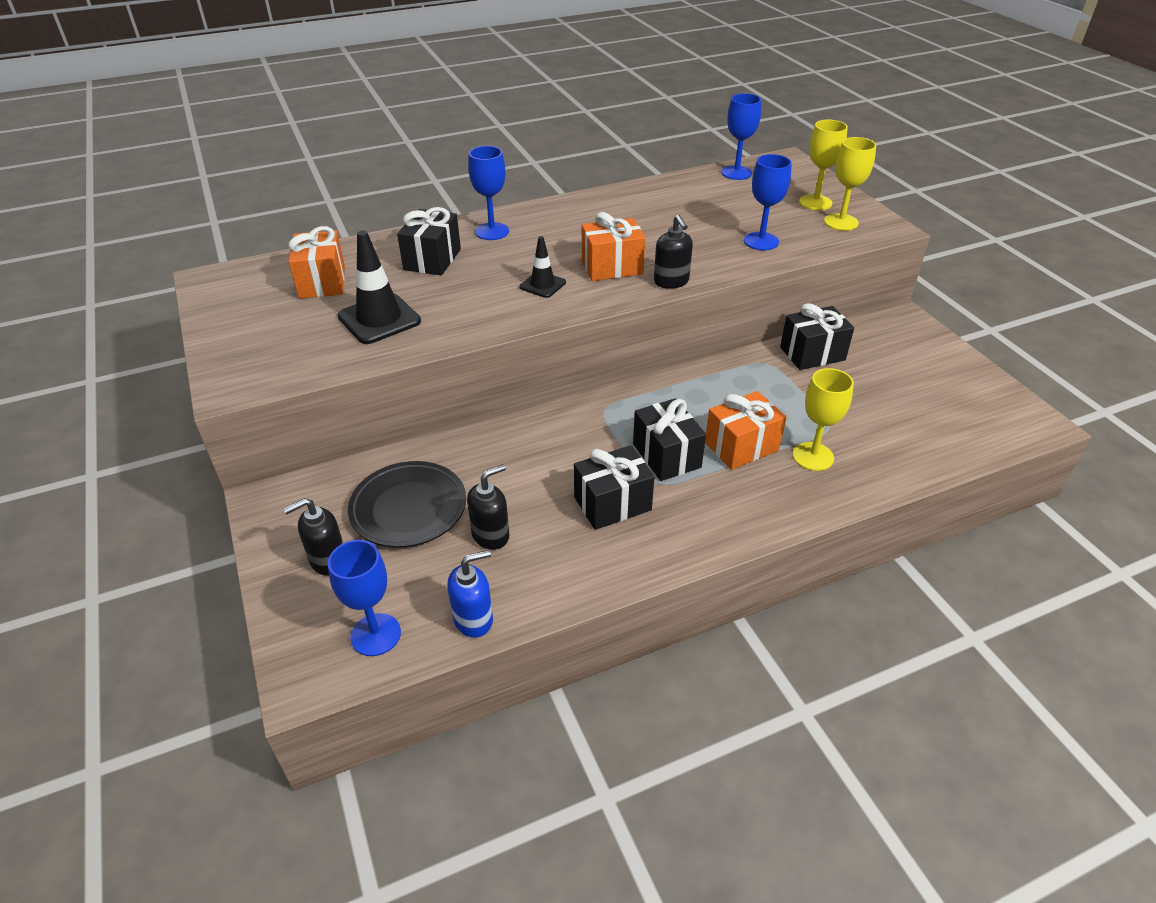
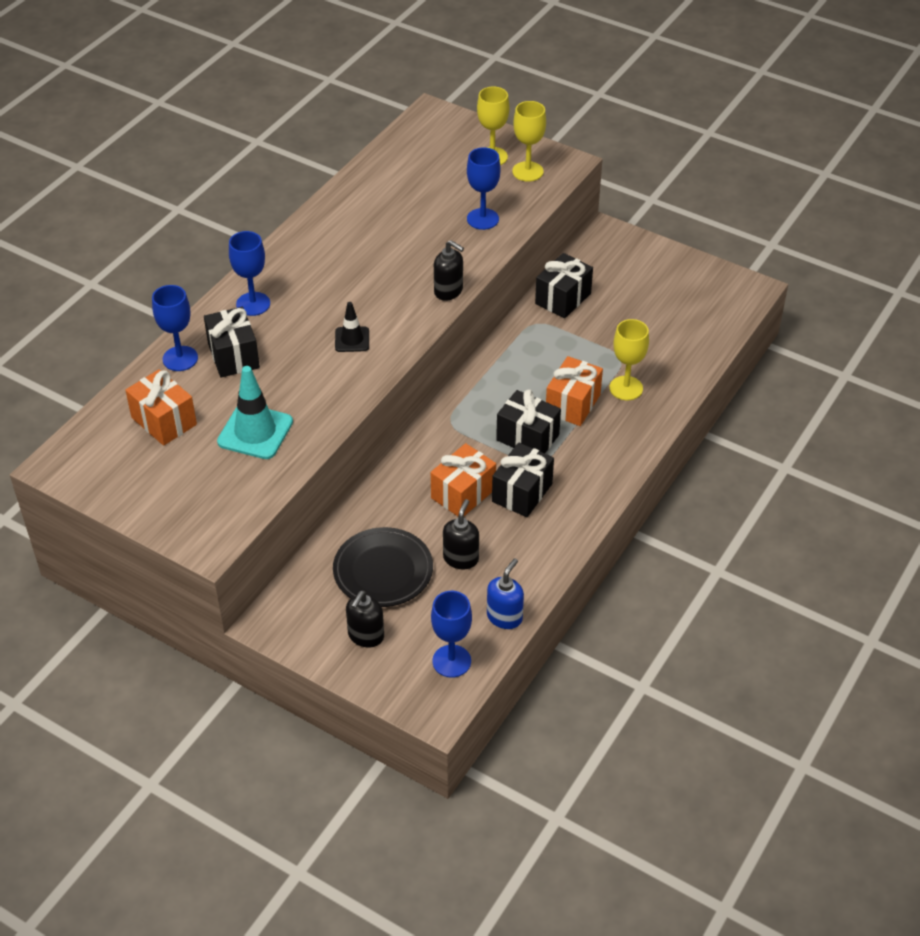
camera: 35 degrees left, 5 degrees up
(379, 319) = (255, 432): black traffic cone -> turquoise traffic cone
(612, 267) = (390, 297): orange gift -> orange gift (463, 493)
(736, 173) = (400, 147): blue goblet -> blue goblet (180, 358)

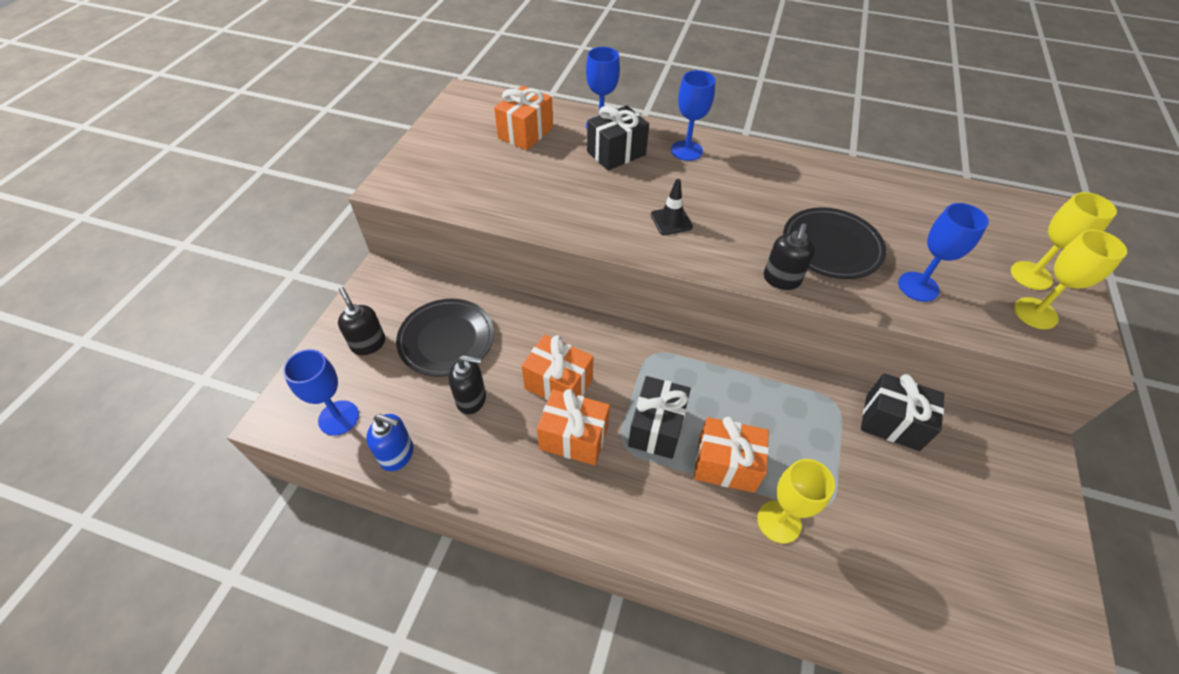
camera: 75 degrees right, 5 degrees up
(255, 432) = (527, 184): turquoise traffic cone -> none
(365, 636) = (368, 343): black soap dispenser -> black soap dispenser turned 45 degrees clockwise
(423, 251) = (831, 247): none -> black plate
(522, 492) = (574, 437): black gift -> orange gift

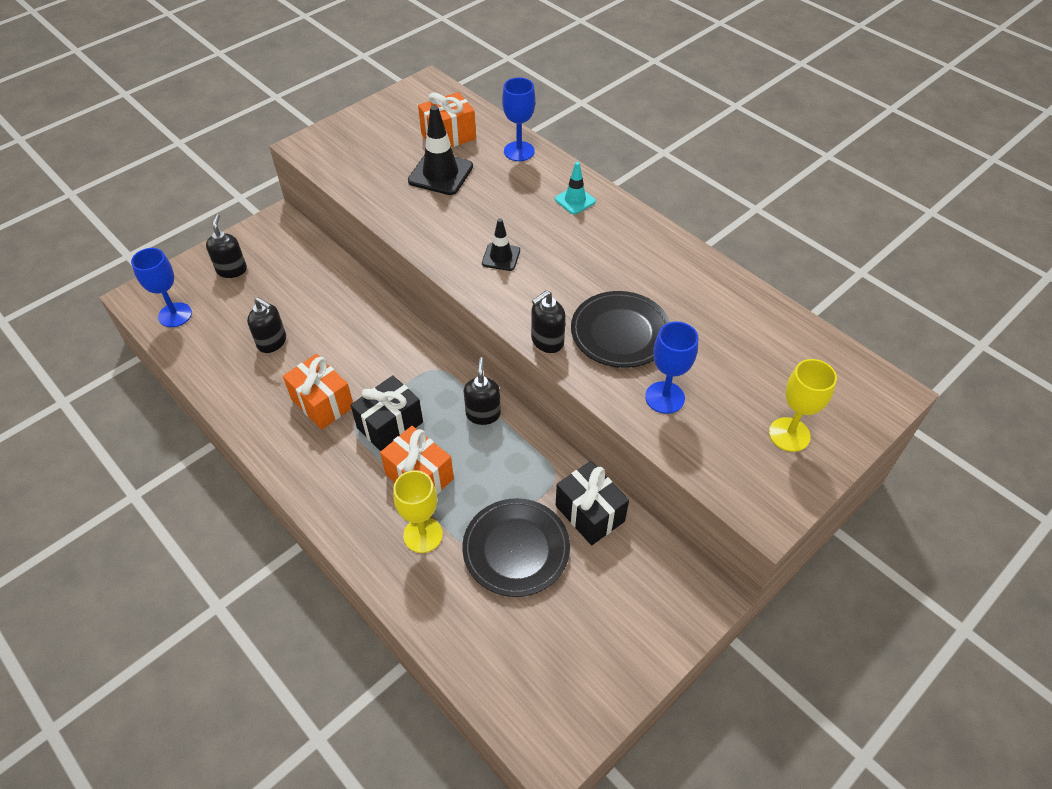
camera: 30 degrees right, 0 degrees up
(397, 454) = (194, 358): blue soap dispenser -> none
(446, 340) = (288, 290): black plate -> black plate (516, 549)
(548, 167) = (440, 174): none -> black traffic cone
(558, 384) = (343, 359): orange gift -> none
(616, 153) = (509, 181): black gift -> none
(686, 151) = (575, 200): blue goblet -> turquoise traffic cone
(729, 376) = (483, 414): none -> black soap dispenser
(1035, 313) = (753, 465): yellow goblet -> none

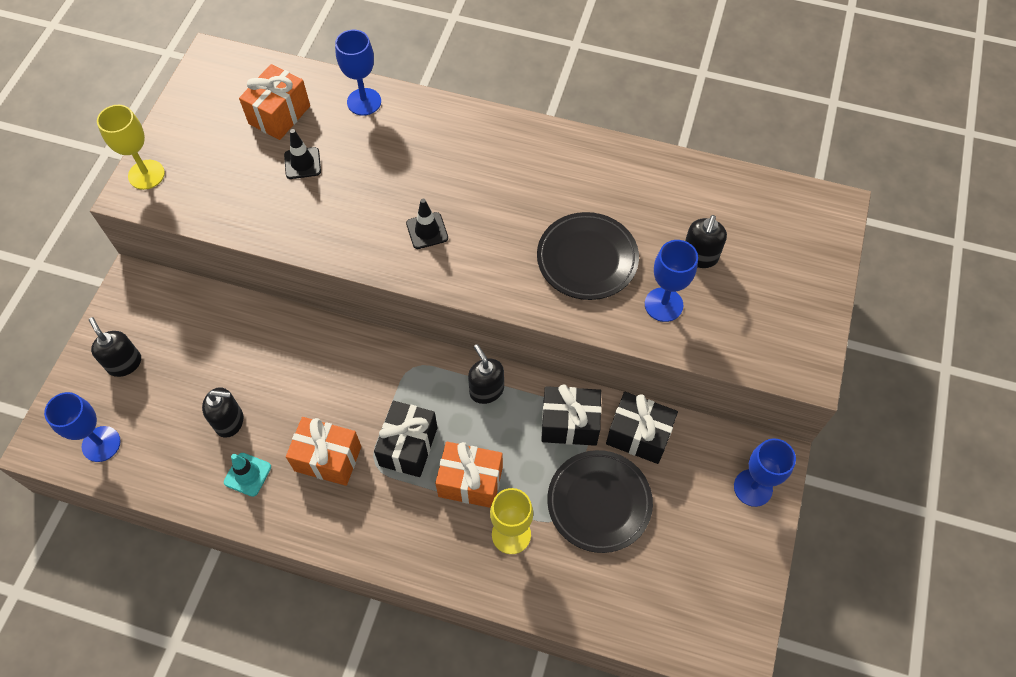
camera: 30 degrees left, 10 degrees up
(440, 174) = (302, 163): black traffic cone -> black traffic cone, size x0.58
(535, 474) = (569, 424): none -> black gift
(547, 341) = (528, 300): black soap dispenser -> black soap dispenser (699, 256)
(575, 200) = (455, 135): turquoise traffic cone -> turquoise traffic cone (247, 474)
(668, 612) = (753, 488): none -> blue goblet
(789, 434) = (781, 288): yellow goblet -> yellow goblet (146, 174)

